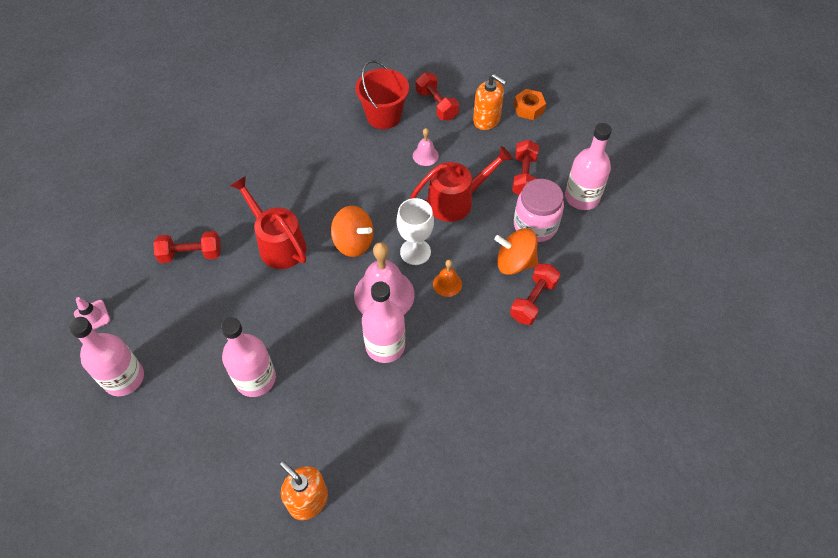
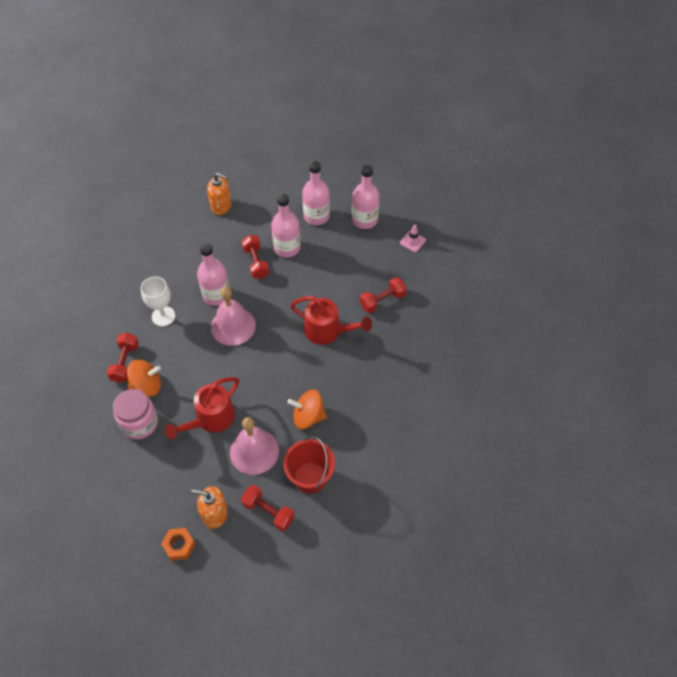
camera: 155 degrees right, 0 degrees up
(353, 242) = (274, 353): orange spinning top -> orange spinning top (308, 416)
(415, 252) = (225, 364): white goblet -> white goblet (163, 316)
(425, 155) = (254, 451): pink bell -> pink bell, size x2.05
(447, 284) = (191, 350): orange bell -> none
(524, 176) = (162, 466): red dumbbell -> red dumbbell (256, 262)
(582, 197) = (106, 465): pink bottle -> pink bottle (316, 216)

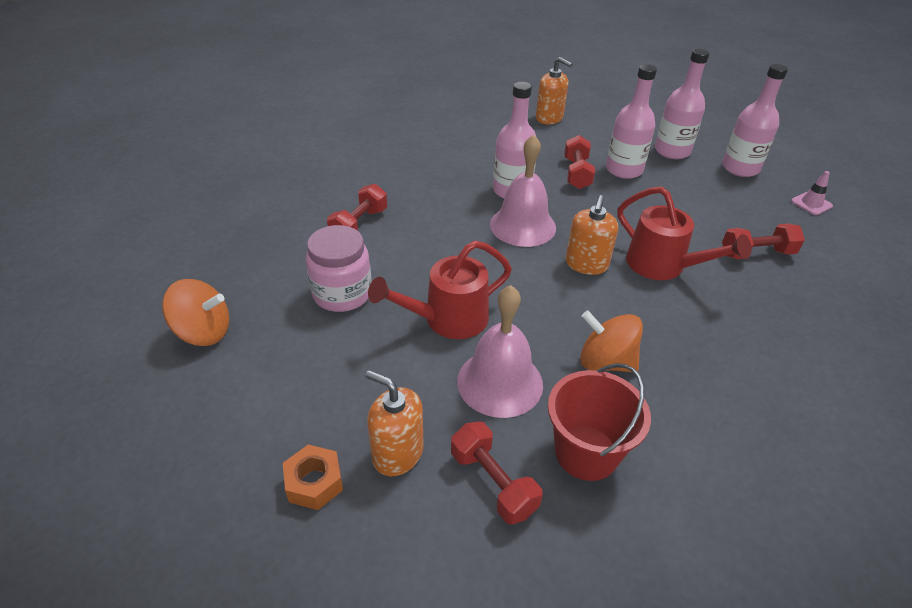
camera: 20 degrees right, 15 degrees down
(147, 385) = (375, 256): orange spinning top -> orange spinning top (203, 332)
(163, 316) = (433, 193): white goblet -> none
(281, 346) = (586, 264): none -> orange soap dispenser

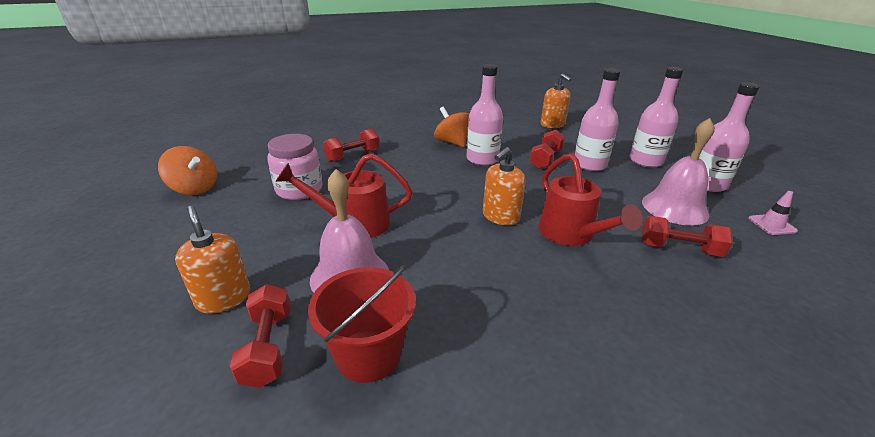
camera: 25 degrees right, 10 degrees down
(314, 482) = (149, 296): orange nut -> none
(522, 226) = (470, 181): pink bell -> pink bell (674, 208)
(605, 362) = (453, 289): orange spinning top -> orange spinning top (452, 142)

